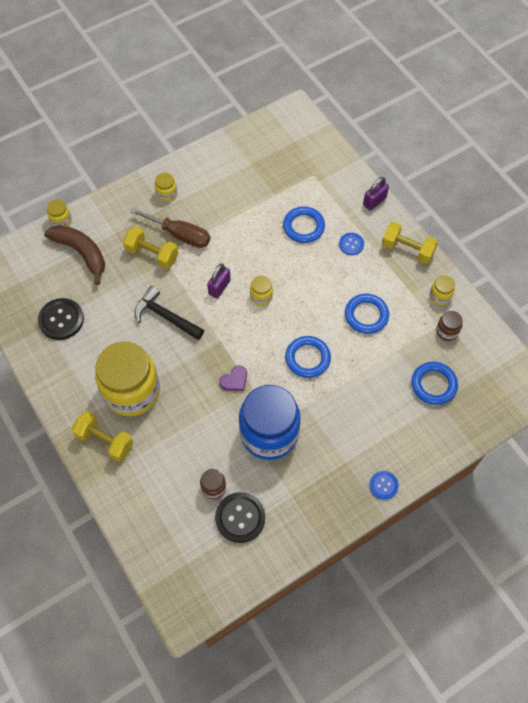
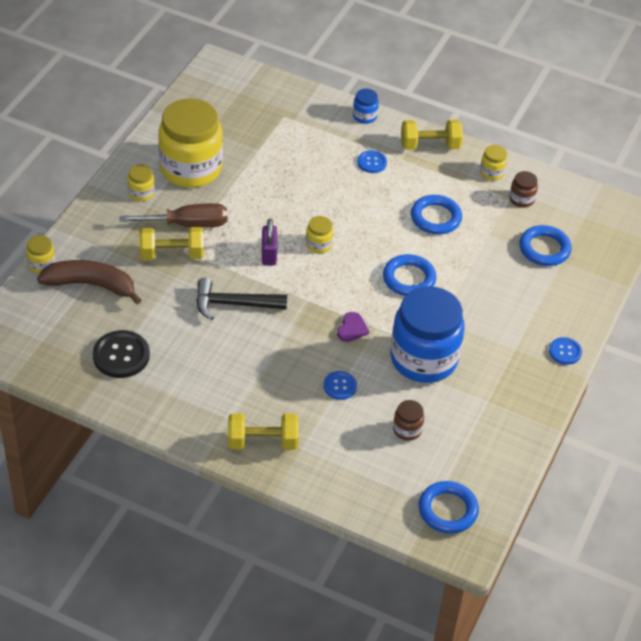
camera: 35 degrees left, 15 degrees down
(132, 391) = (254, 386): yellow jar -> yellow jar (191, 168)
(191, 424) = (340, 386): none -> blue button
(240, 518) = (454, 442): black button -> none
(303, 227) = (311, 166): blue ring -> blue ring (447, 510)
(374, 201) = (364, 116): purple padlock -> blue jar

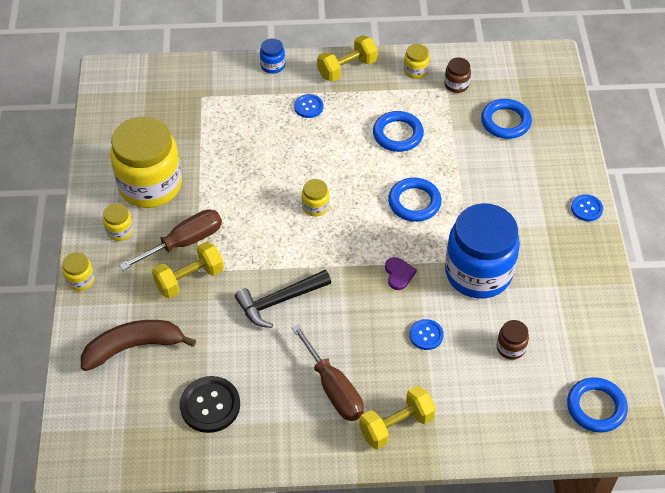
camera: 25 degrees left, 5 degrees up
(41, 264) = (71, 349): yellow jar -> yellow jar (80, 280)
(230, 390) = (333, 388): none -> brown screwdriver
(269, 254) = (278, 237): purple padlock -> none

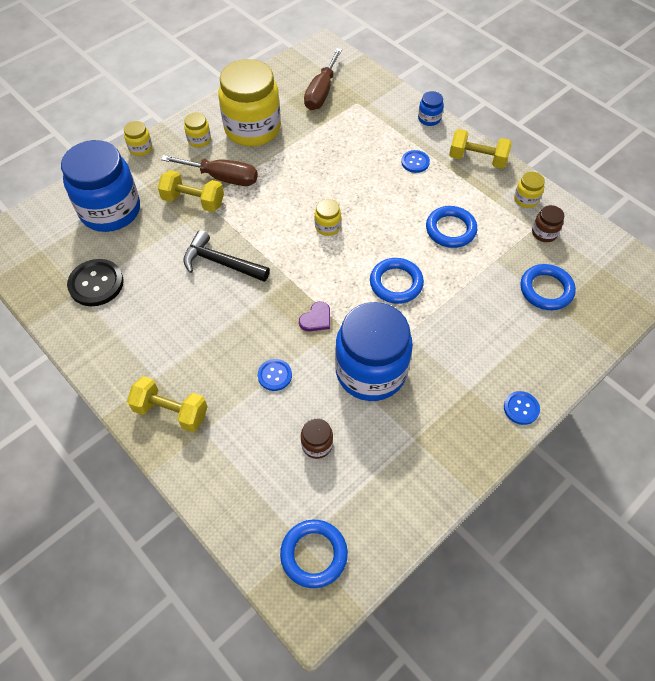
camera: 50 degrees right, 5 degrees up
(134, 347) = (110, 210): brown banana -> blue jar
(333, 388) = (171, 347): brown screwdriver -> brown screwdriver (321, 92)

